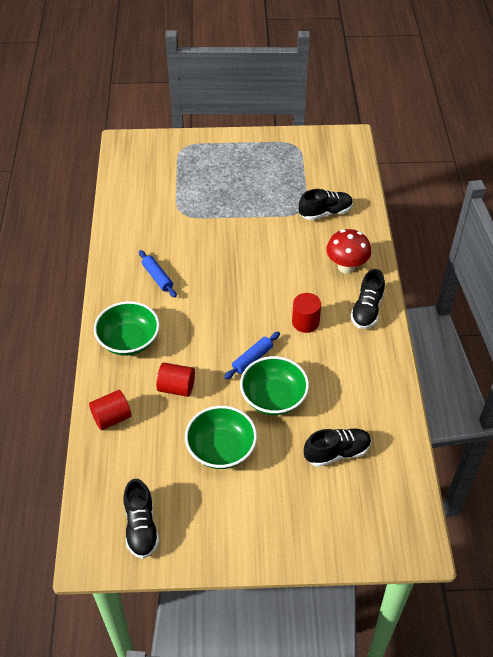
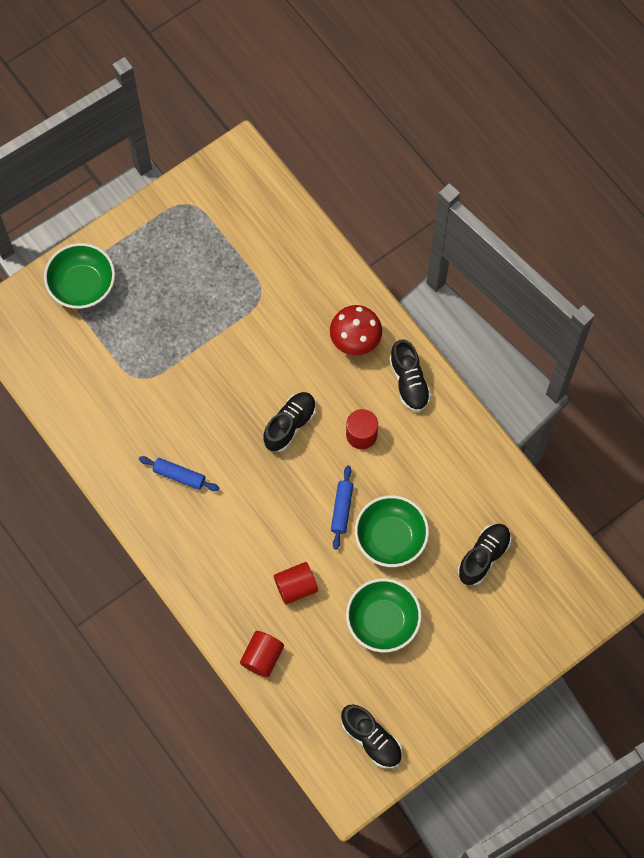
camera: 35 degrees left, 20 degrees up
(129, 340) = (210, 566): green bowl -> green bowl (82, 285)
(325, 213) = (287, 282): black shoe -> black shoe (290, 425)

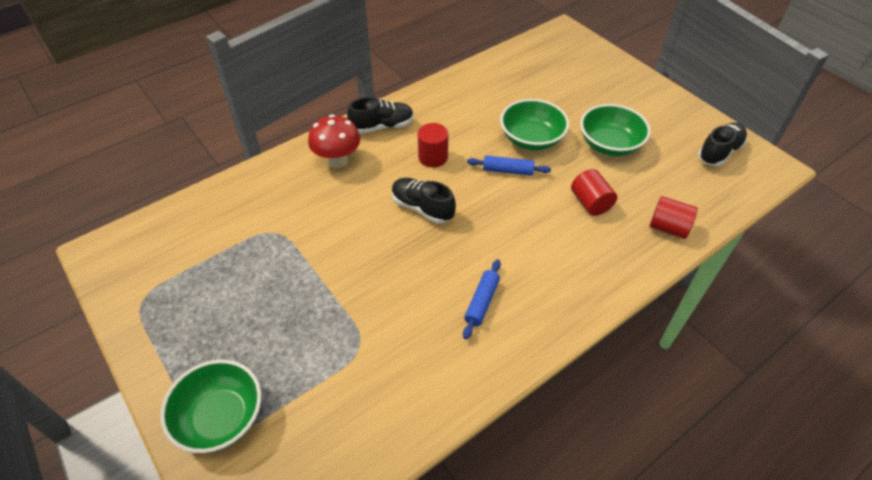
camera: 90 degrees left, 20 degrees down
(483, 556) = (540, 86): black shoe -> none

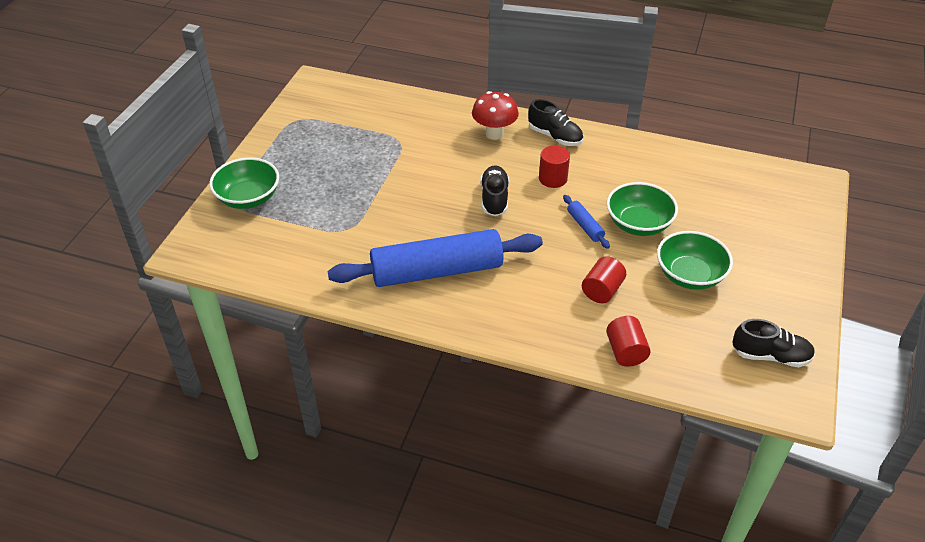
camera: 55 degrees right, 5 degrees down
(482, 302) = (437, 271): blue rolling pin -> blue rolling pin, size x2.46

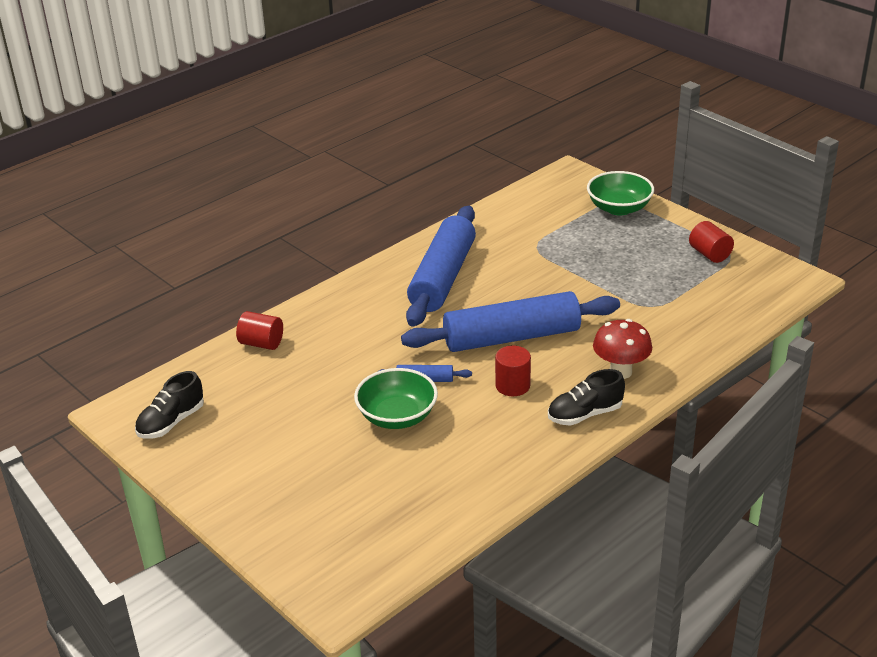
camera: 120 degrees right, 10 degrees down
(494, 199) = (511, 337): black shoe -> blue rolling pin
(602, 290) = (336, 357): red cylinder -> red cylinder (709, 254)
(690, 275) = (302, 419): green bowl -> none

